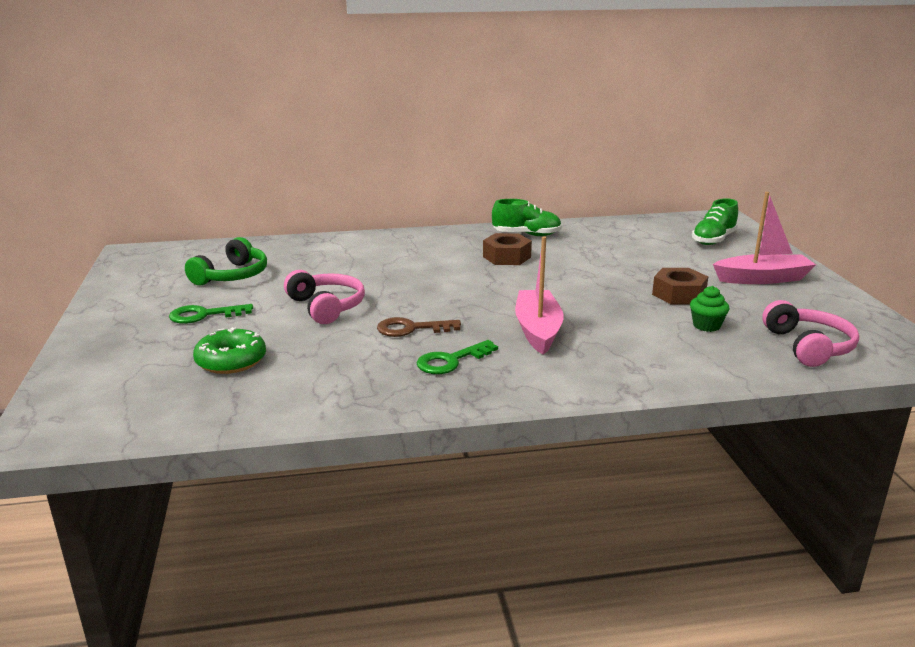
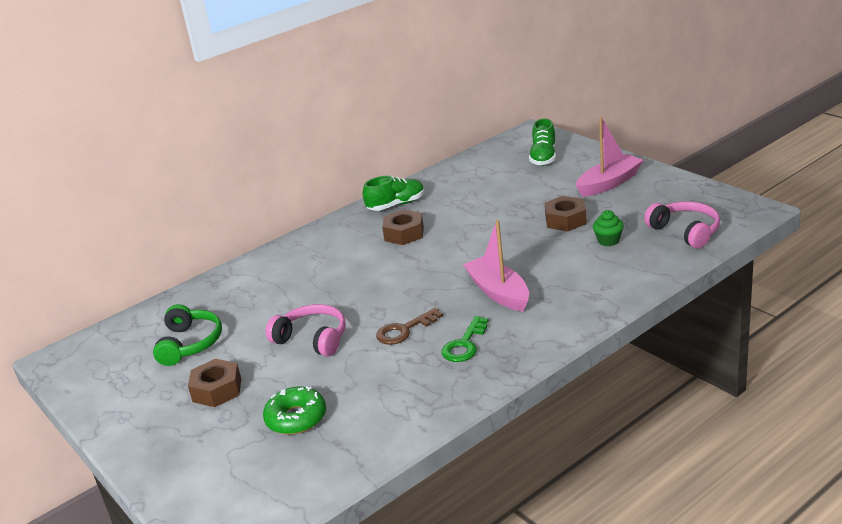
camera: 25 degrees left, 5 degrees up
(204, 315) = (217, 390): green key -> brown nut

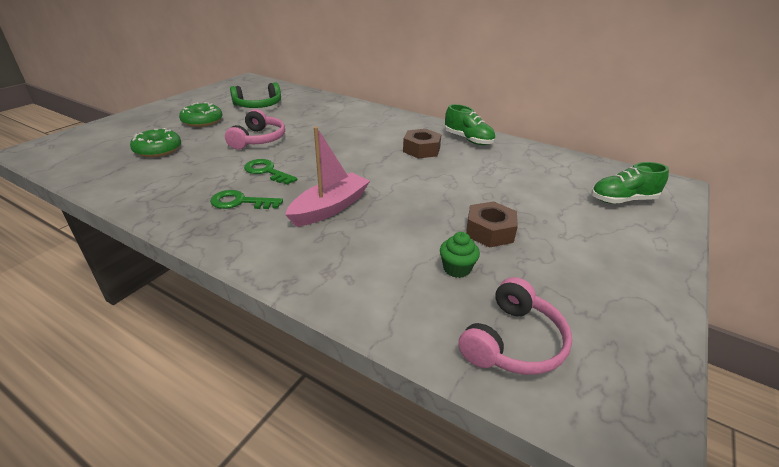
camera: 65 degrees right, 5 degrees up
(217, 390) = (202, 121): brown nut -> green donut
(404, 330) = (267, 171): brown key -> green key
(609, 183) = (601, 254): pink boat -> none

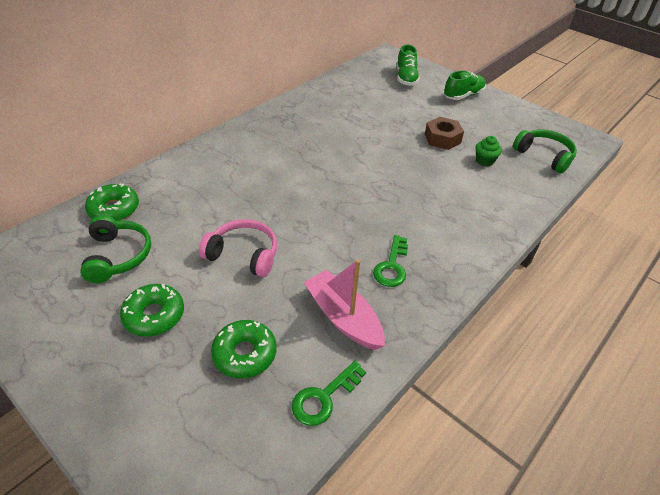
camera: 80 degrees left, 10 degrees up
(267, 171) = (331, 247): green key -> green key (324, 397)
(304, 98) = (114, 209): none -> green donut
(330, 208) = (407, 209): pink boat -> pink boat (343, 317)
(421, 149) = (306, 143): brown nut -> none
(468, 140) = (292, 114): green shoe -> green shoe (463, 96)
(513, 342) = (544, 156): pink headphones -> green headphones

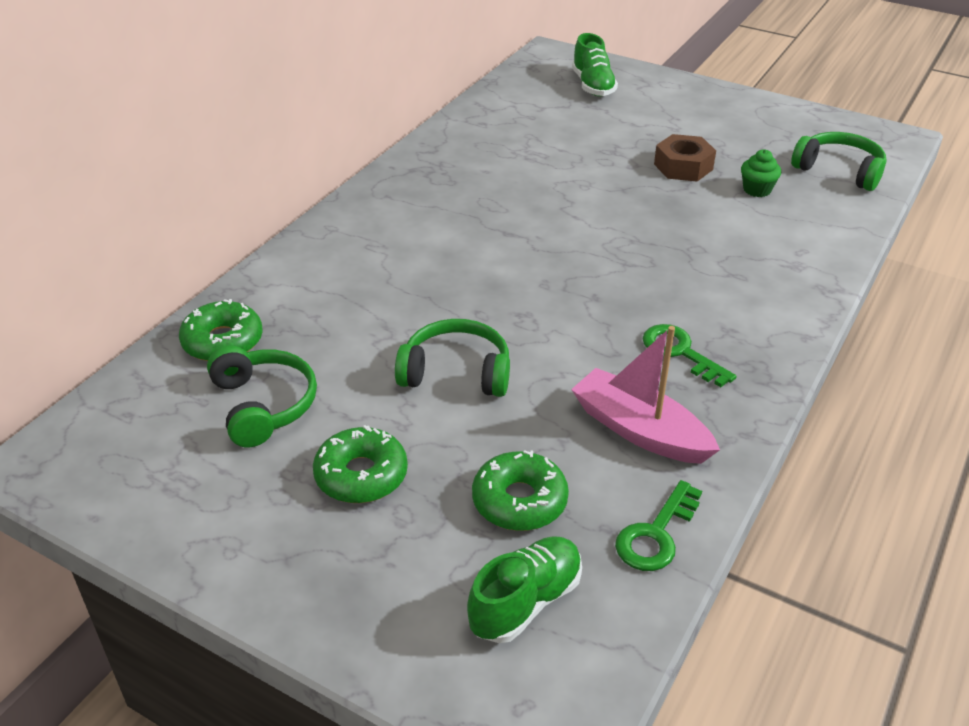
camera: 10 degrees left, 5 degrees down
(243, 255) = (456, 372): pink headphones -> green headphones
(392, 266) = (680, 352): green key -> green key turned 135 degrees clockwise
(463, 96) = (690, 100): green shoe -> green shoe (525, 602)

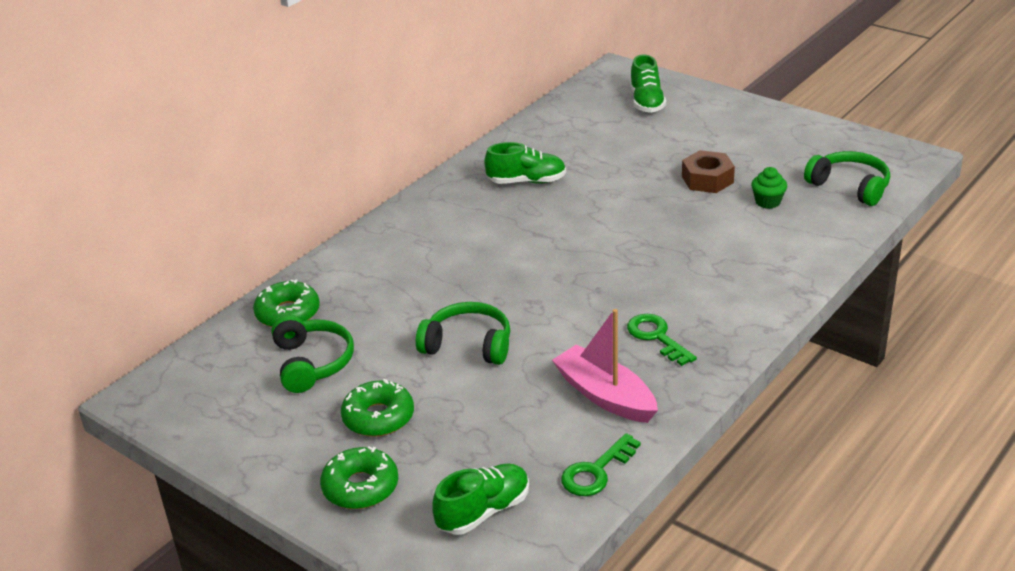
camera: 10 degrees right, 5 degrees down
(482, 174) = (527, 181): none -> green shoe
(519, 501) = (496, 442): green donut -> green donut (360, 487)

